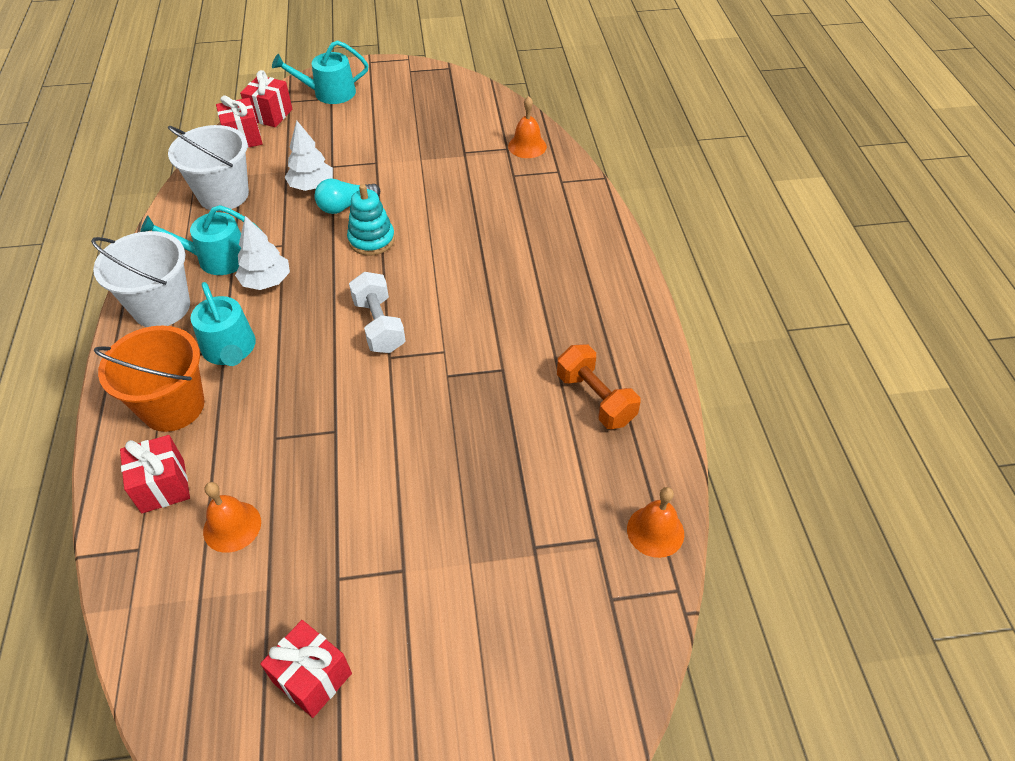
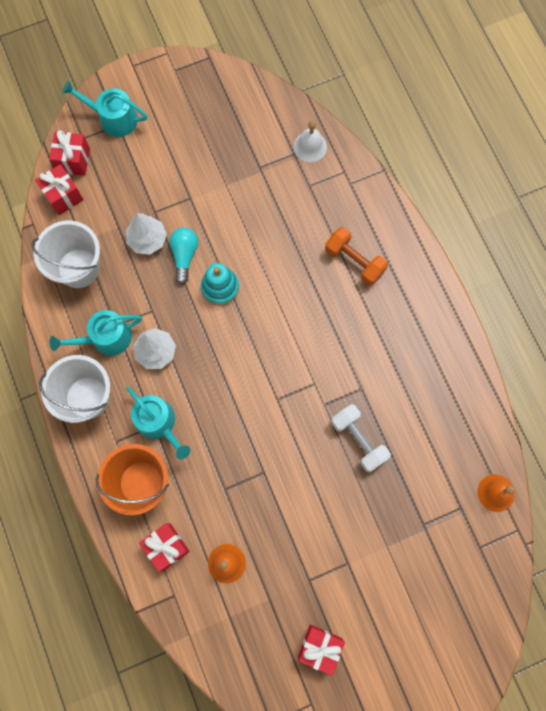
camera: 15 degrees left, 25 degrees up
(329, 93) = (113, 118): turquoise watering can -> turquoise watering can turned 45 degrees clockwise
(345, 206) = (184, 256): turquoise light bulb -> turquoise light bulb turned 135 degrees clockwise
(379, 325) = (258, 372): white dumbbell -> white dumbbell (358, 440)
(527, 146) = (310, 146): orange bell -> white bell
(595, 399) = (432, 398): orange dumbbell -> orange dumbbell (354, 261)

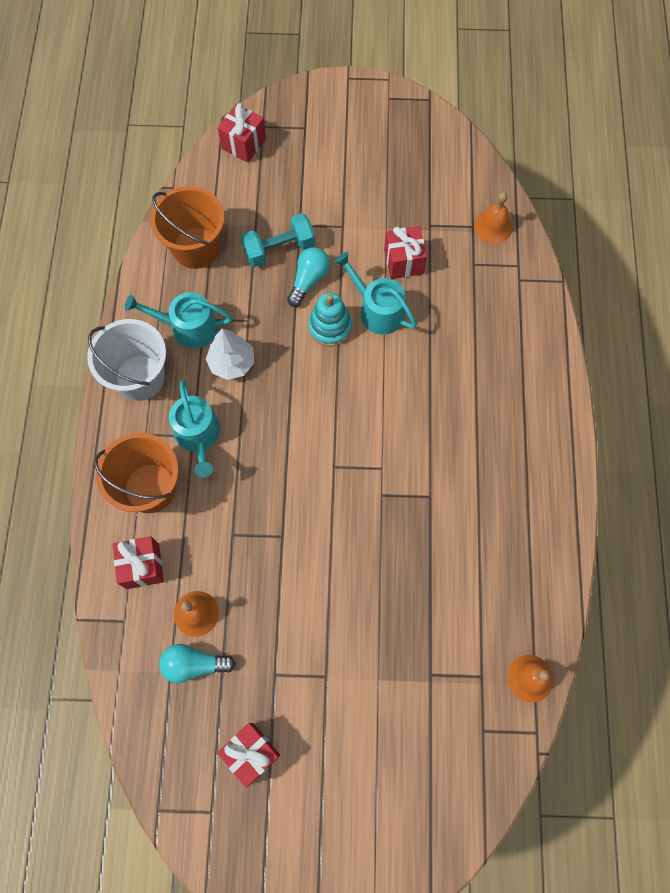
camera: 25 degrees right, 5 degrees down
(63, 196) = (216, 173): red gift -> red gift (403, 261)
(78, 268) = (196, 248): white bucket -> orange bucket
(113, 118) = (303, 120): turquoise watering can -> turquoise watering can (377, 310)
(147, 239) = (279, 249): white tree -> turquoise dumbbell
(244, 602) = (194, 664): none -> turquoise light bulb
(310, 146) = (493, 226): white bell -> orange bell
(354, 261) = (486, 361): orange dumbbell -> none
(358, 440) = (401, 549): white dumbbell -> none

